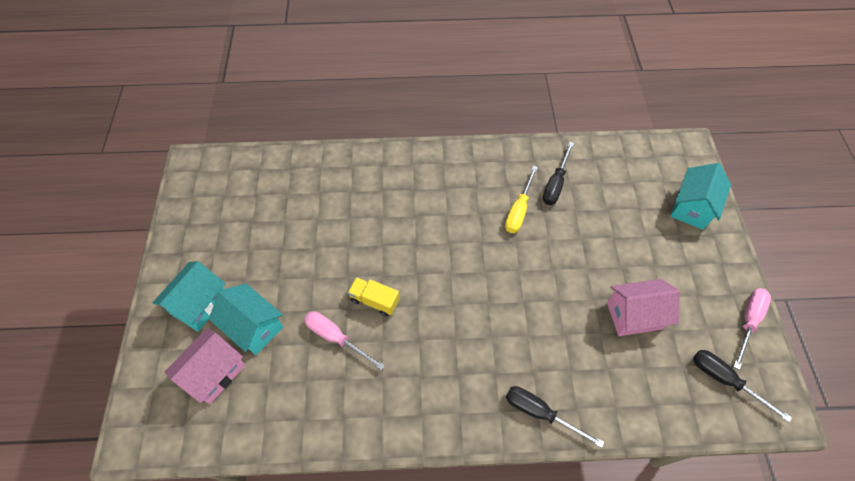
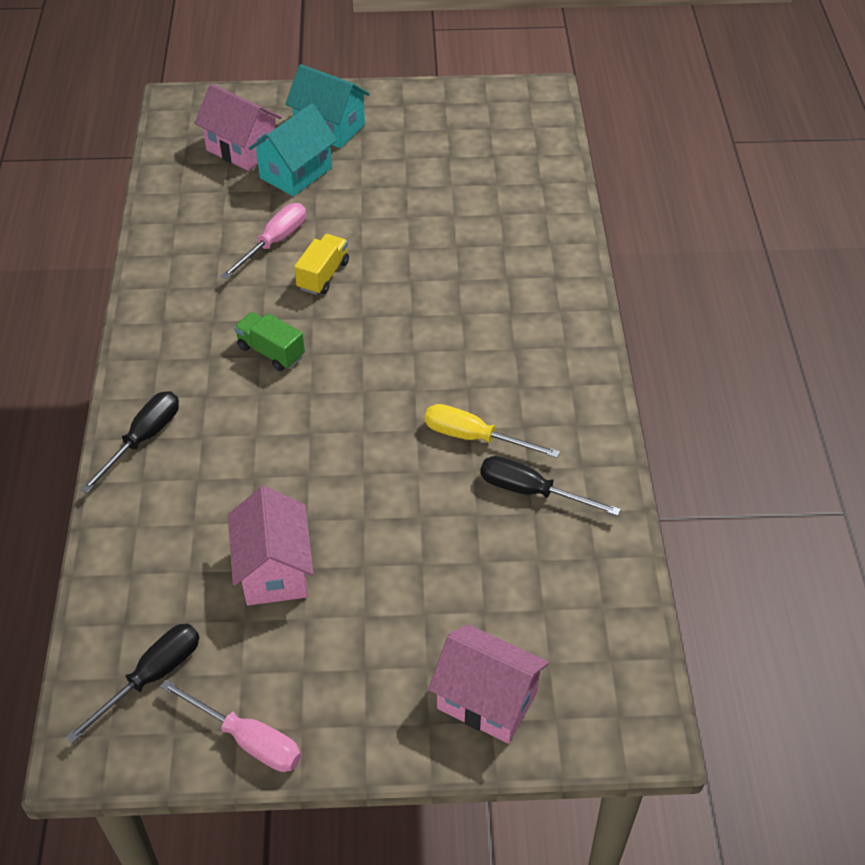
camera: 90 degrees right, 10 degrees down
(451, 331) = (271, 352): none -> green truck
(692, 208) = (487, 700): turquoise house -> pink house

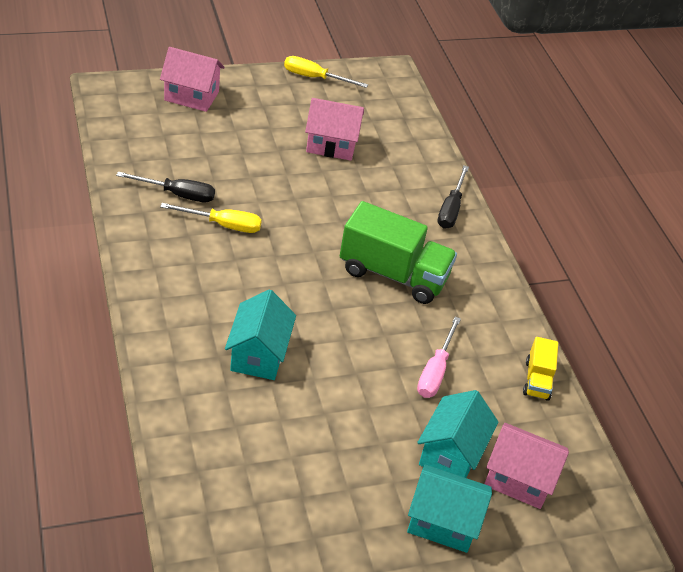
camera: 160 degrees right, 5 degrees down
(152, 677) = (376, 98): black screwdriver -> none
(247, 739) = (314, 78): pink screwdriver -> yellow screwdriver
(271, 352) = (393, 274): green truck -> green truck, size x1.98
(274, 570) = (331, 145): pink house -> pink house turned 60 degrees counterclockwise
(323, 275) = (379, 343): yellow truck -> yellow truck (537, 380)
(462, 275) = (258, 355): none -> turquoise house

